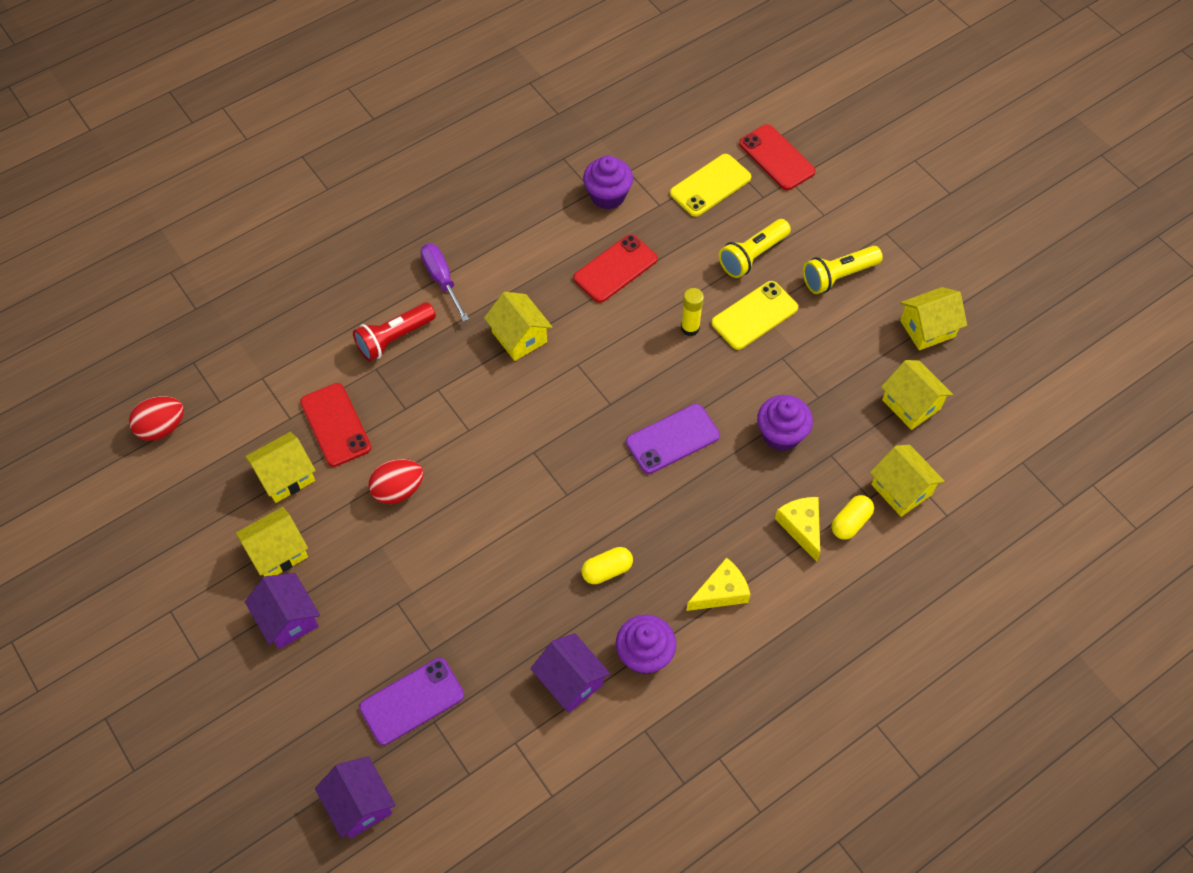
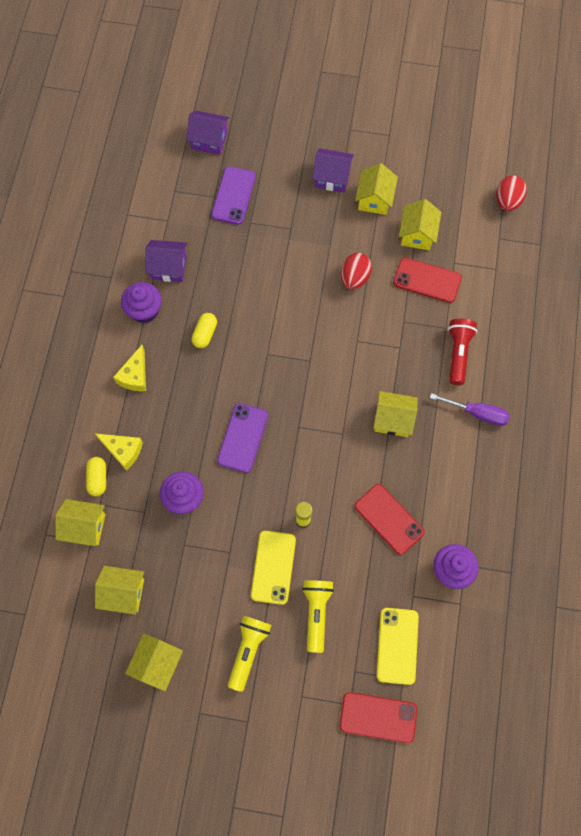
camera: 135 degrees right, 10 degrees up
(615, 269) = (389, 519): red phone -> red phone turned 45 degrees counterclockwise

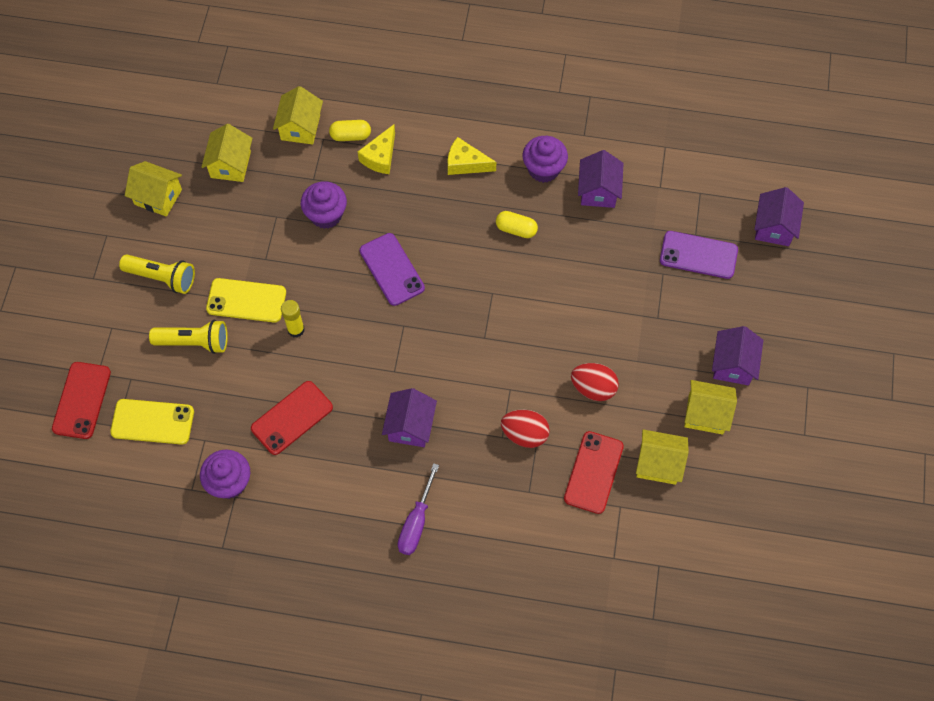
camera: 90 degrees right, 5 degrees down
(243, 438) = (392, 269): purple phone -> purple phone turned 45 degrees clockwise
(393, 419) = (410, 426): yellow house -> purple house
(458, 353) = (494, 504): red flashlight -> none
(507, 201) = (715, 580): red egg -> red egg (524, 434)

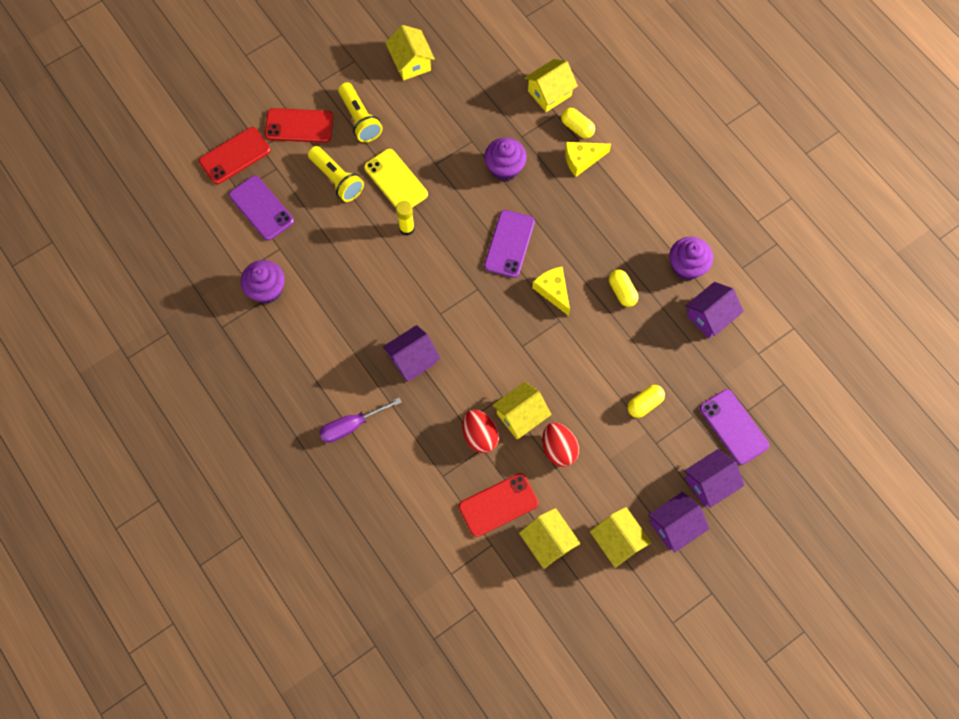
camera: 45 degrees right, 5 degrees up
(152, 422) = (261, 208): yellow phone -> purple phone
(230, 164) = (478, 80): yellow house -> yellow house (520, 416)
(292, 418) = (345, 284): red phone -> red phone (299, 126)
(465, 163) = (635, 215): yellow cheese -> yellow cheese (553, 291)
(619, 297) = (644, 404): none -> yellow capsule
(774, 227) = (813, 458): purple house -> purple house (709, 483)

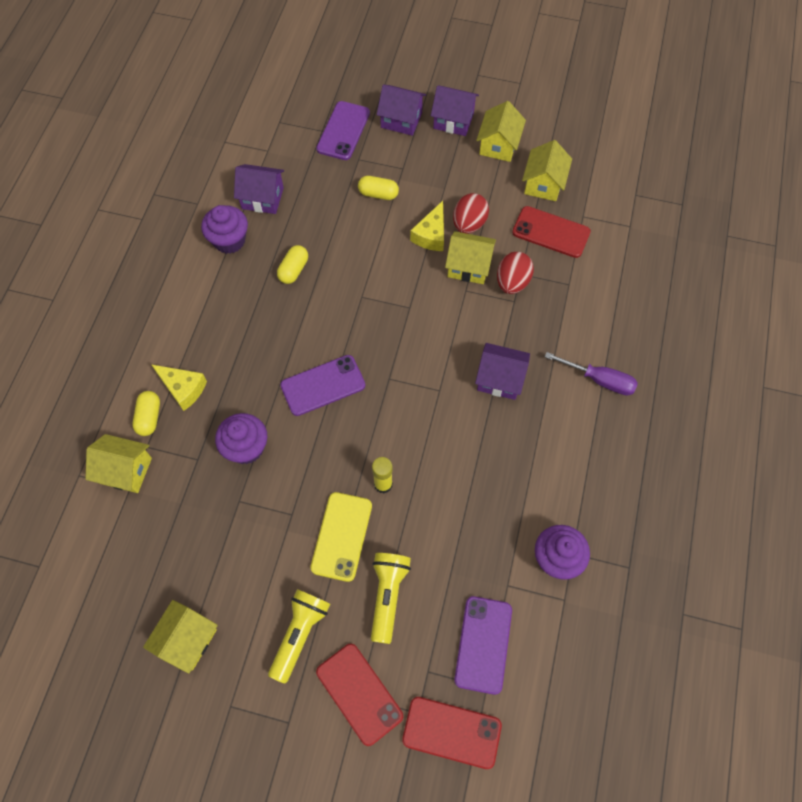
camera: 130 degrees left, 5 degrees down
(553, 291) = (338, 319): yellow cheese -> yellow cheese (431, 235)

